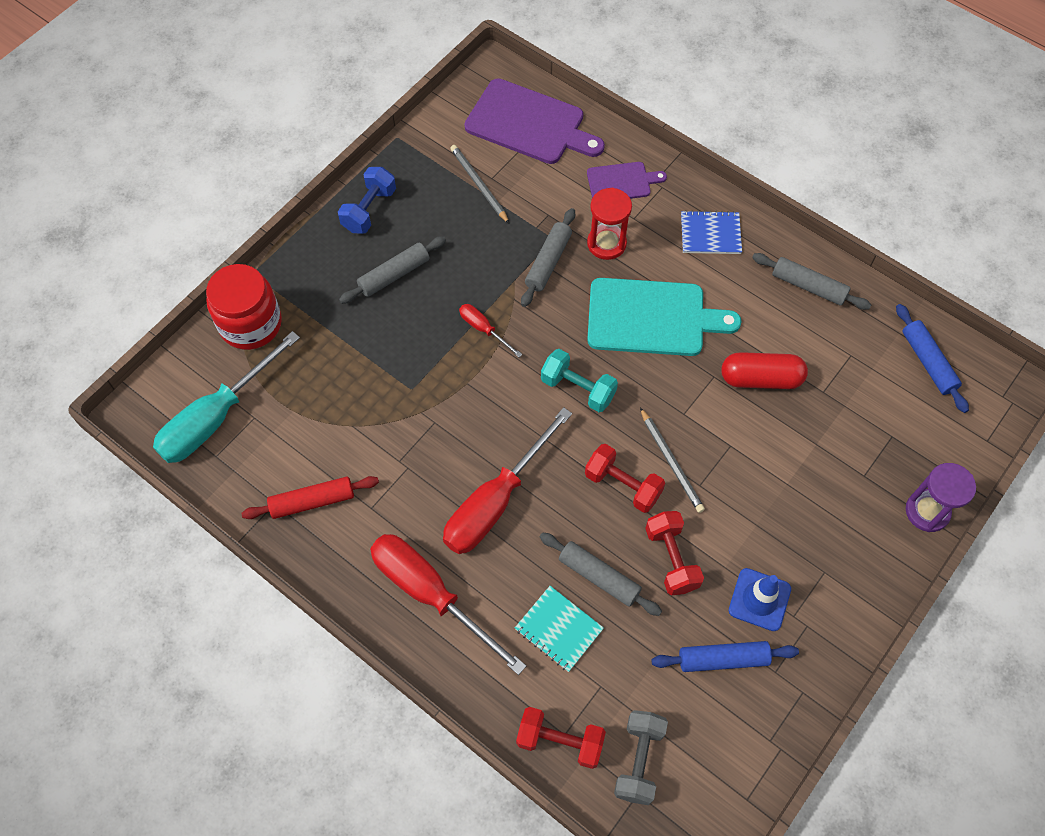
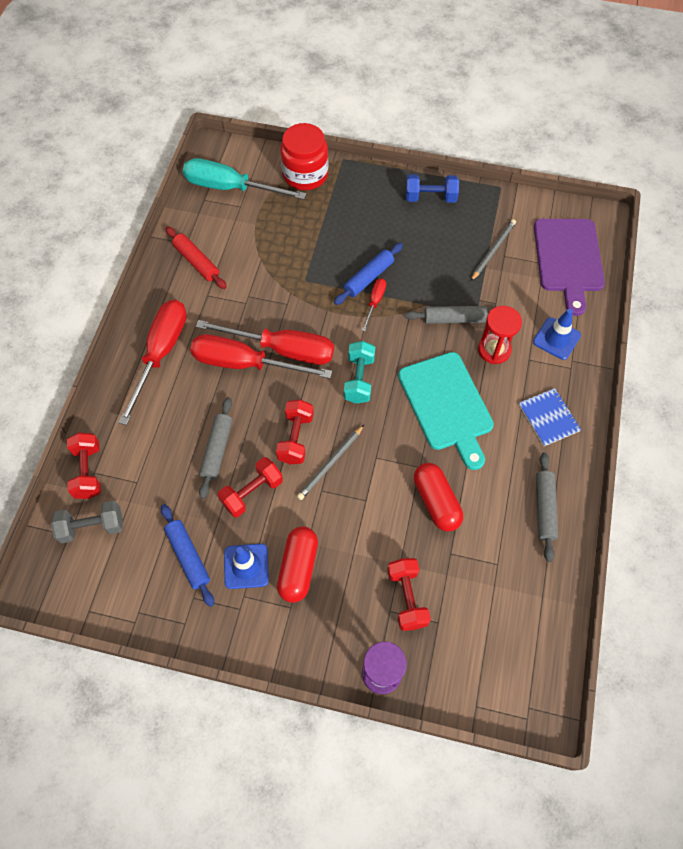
camera: 65 degrees right, 0 degrees up
(394, 275) = (387, 233): grey rolling pin -> none
(497, 452) = (282, 349): none -> red screwdriver
(558, 629) = (167, 439): turquoise notebook -> none
(621, 182) = (556, 338): purple cutting board -> blue traffic cone
(782, 546) = (298, 568): none -> red capsule
(856, 453) = (407, 598): none -> red dumbbell
(928, 362) = (526, 630): blue rolling pin -> blue rolling pin (368, 278)

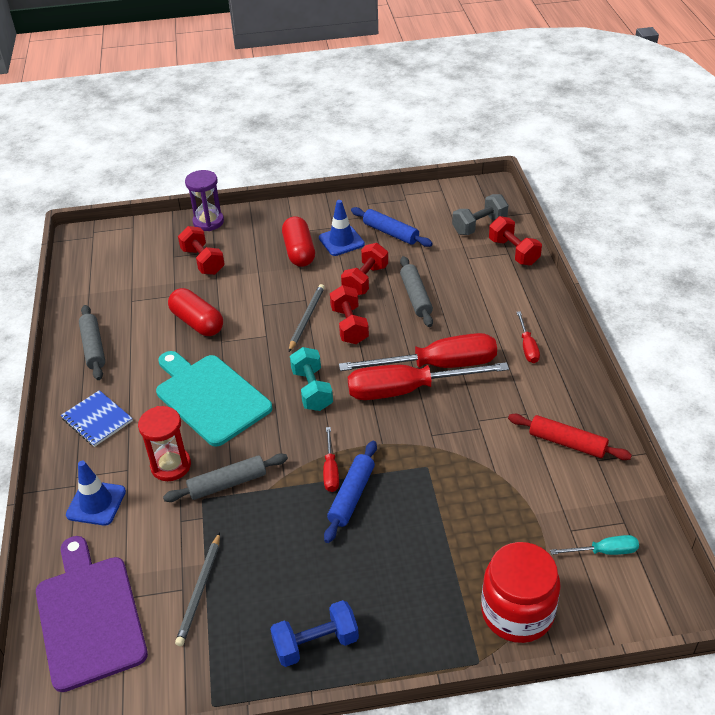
camera: 160 degrees right, 20 degrees down
(161, 353) = (527, 347): red screwdriver -> red screwdriver, size x0.47
(230, 188) = (604, 551): turquoise screwdriver -> turquoise screwdriver, size x0.47

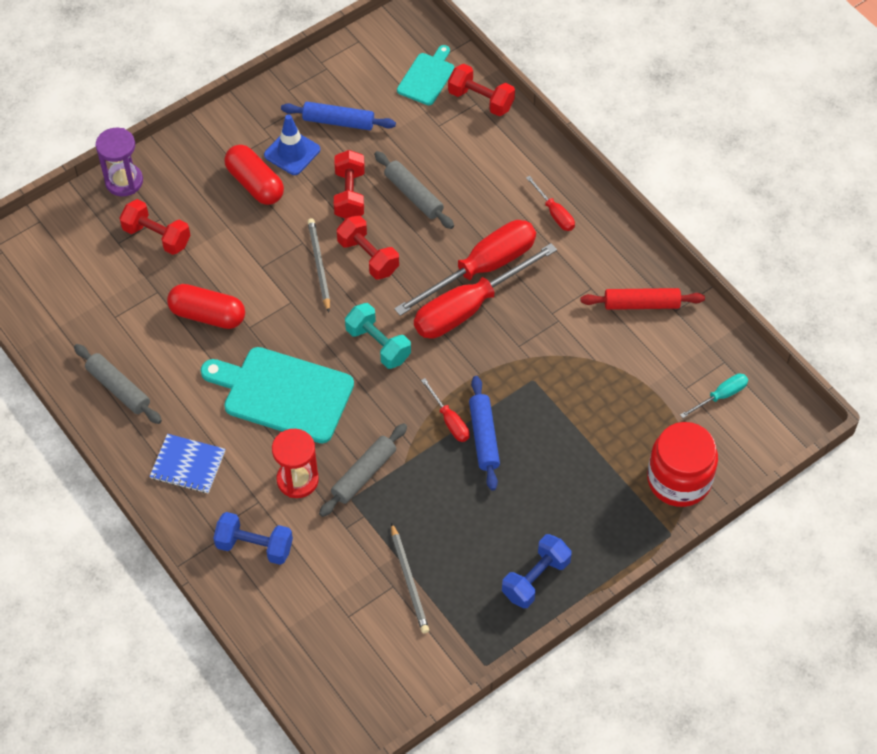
camera: 30 degrees left, 15 degrees up
(89, 616) = (329, 646): purple cutting board -> none
(96, 503) = (254, 546): blue traffic cone -> blue dumbbell
(479, 225) = (427, 77): grey dumbbell -> turquoise cutting board

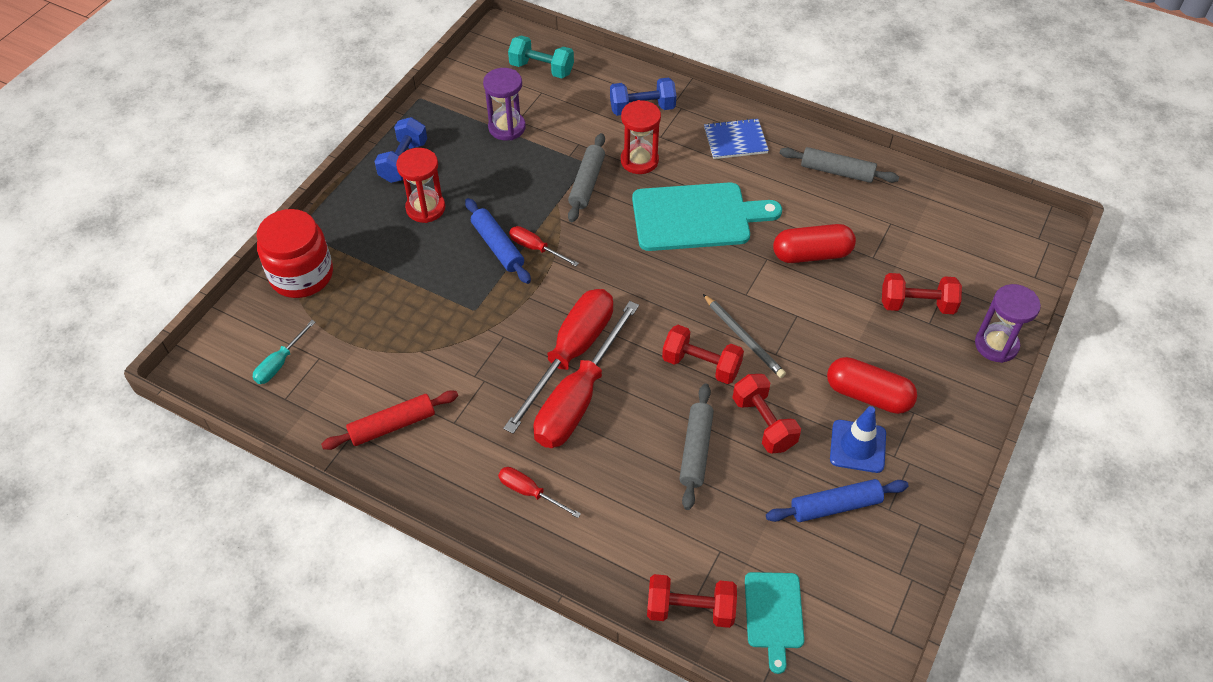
camera: 155 degrees right, 5 degrees down
(378, 345) = (639, 287): turquoise dumbbell -> turquoise dumbbell (541, 69)
(409, 580) = (507, 127): grey pencil -> purple hourglass
(413, 195) = (696, 450): grey rolling pin -> grey rolling pin turned 75 degrees clockwise
(535, 509) = (425, 208): none -> red hourglass

